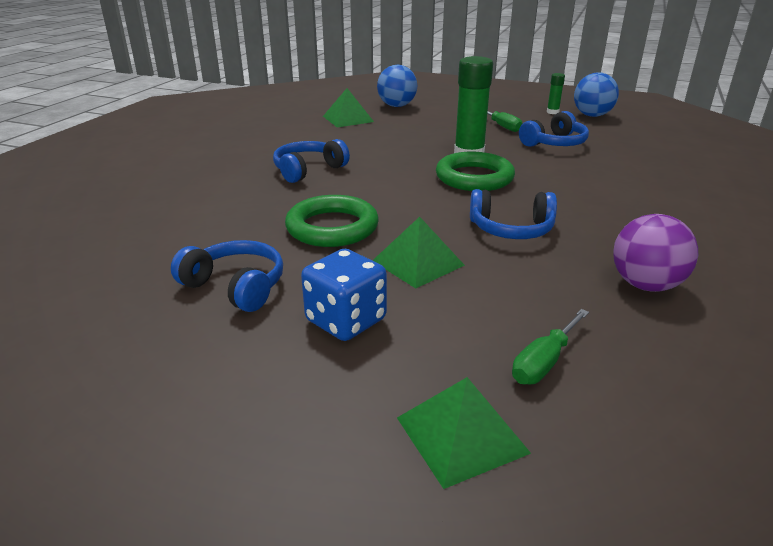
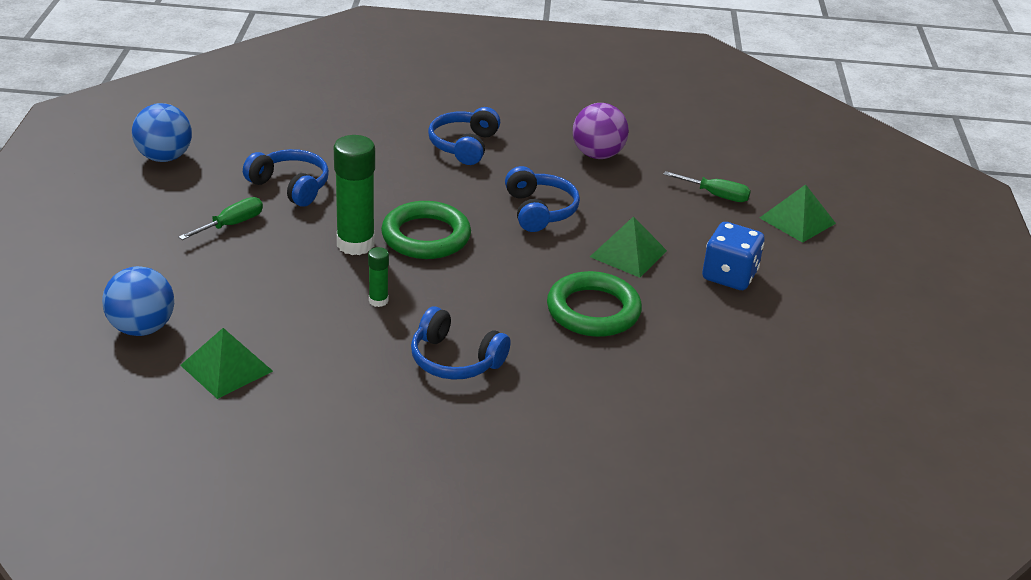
camera: 110 degrees left, 5 degrees up
(236, 286) = (725, 340): blue headphones -> blue headphones (464, 145)
(552, 112) = (154, 186): green glue stick -> green glue stick (378, 301)

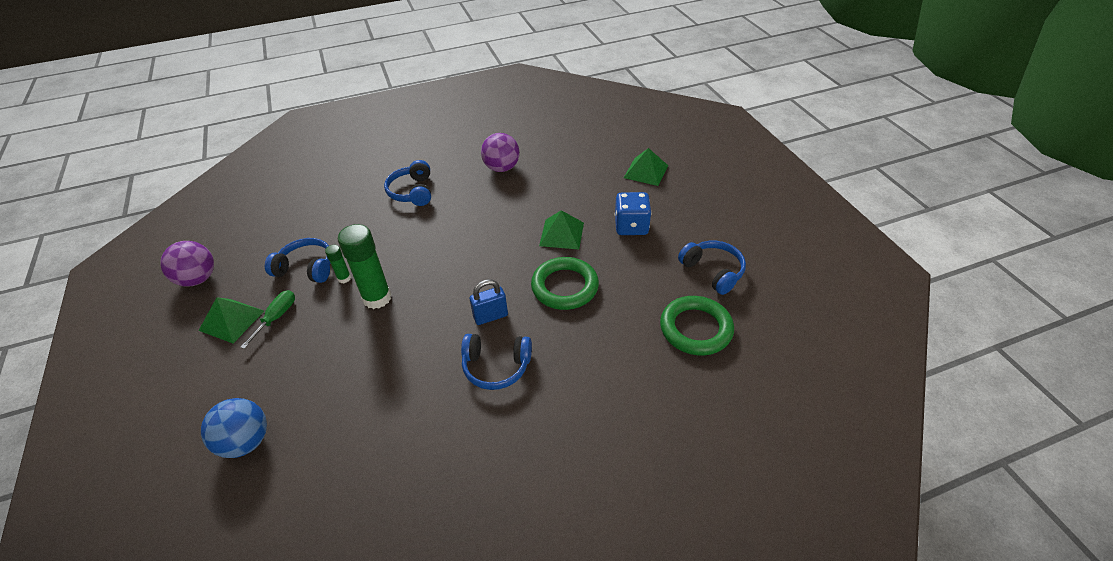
camera: 20 degrees left, 10 degrees up
(164, 157) = (198, 279): blue ball -> purple ball
(226, 368) = (331, 449): green pyramid -> green pyramid (231, 320)
(378, 301) = (417, 339): green glue stick -> green glue stick (344, 278)
(426, 236) = (423, 272): green ring -> green ring (695, 329)
(480, 308) = (490, 316): none -> blue padlock
(539, 211) = (488, 223): blue headphones -> blue headphones (713, 271)
(716, 195) = (589, 171): green screwdriver -> none

